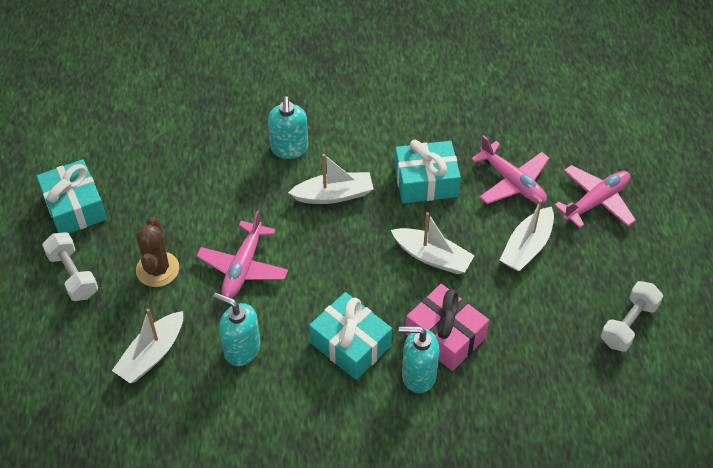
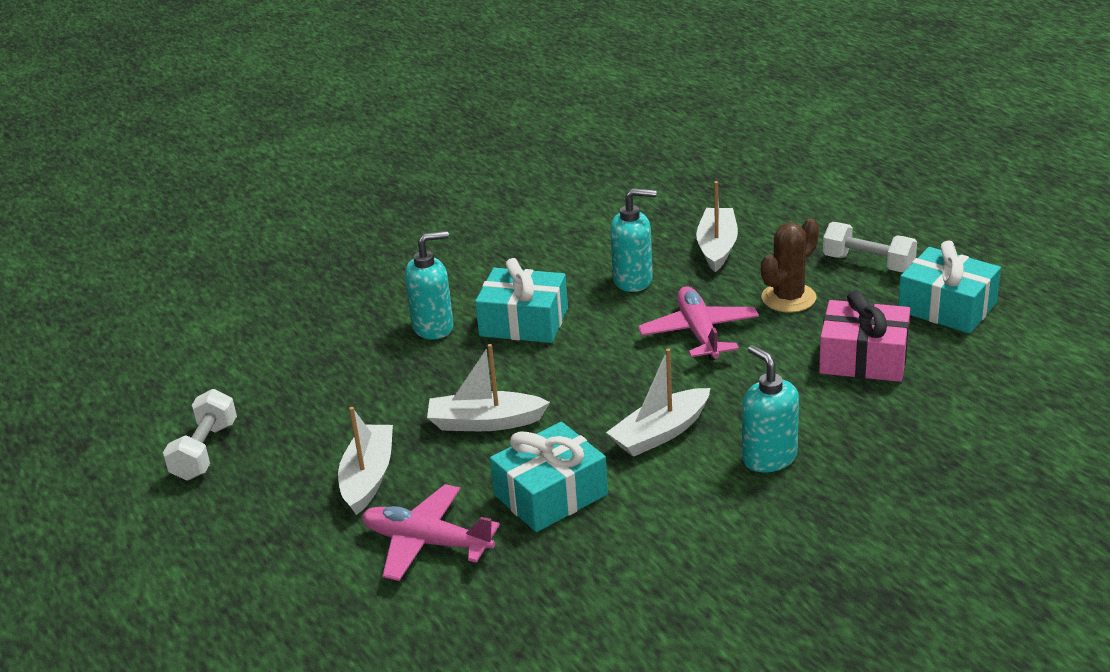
camera: 155 degrees right, 20 degrees down
(157, 269) = (788, 298): brown cactus -> brown cactus turned 75 degrees clockwise
(445, 336) = (423, 364): pink gift -> pink gift (863, 358)
(596, 202) = (290, 566): pink plane -> none

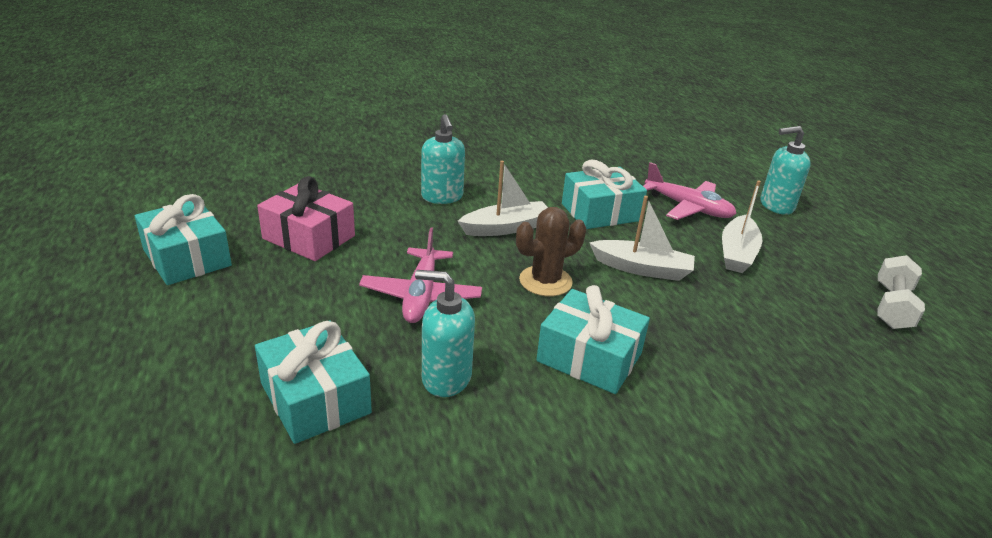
camera: 170 degrees left, 0 degrees up
(433, 327) = (692, 380): turquoise soap dispenser -> turquoise soap dispenser (776, 206)
(717, 247) = (315, 398): white boat -> turquoise gift
(788, 298) = (307, 306): brown cactus -> brown cactus (545, 281)
(868, 263) = (187, 322): white dumbbell -> none

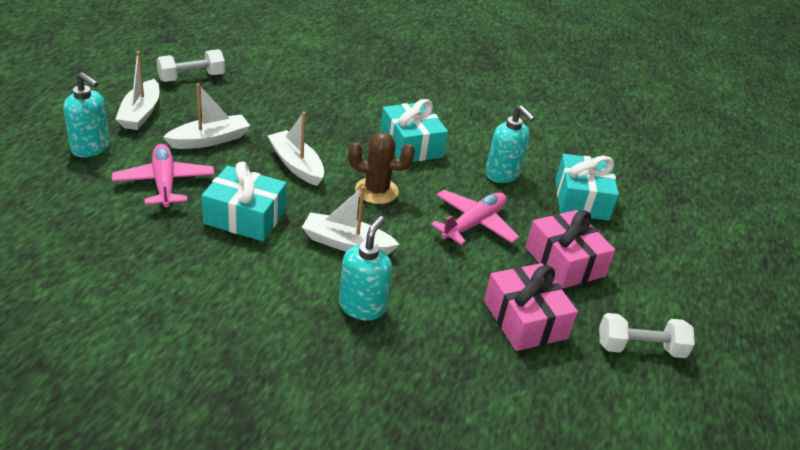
camera: 145 degrees left, 5 degrees up
(187, 258) = (640, 348): turquoise gift -> white dumbbell
(297, 302) = (564, 262): none -> pink gift
(823, 247) = (141, 113): none -> white boat

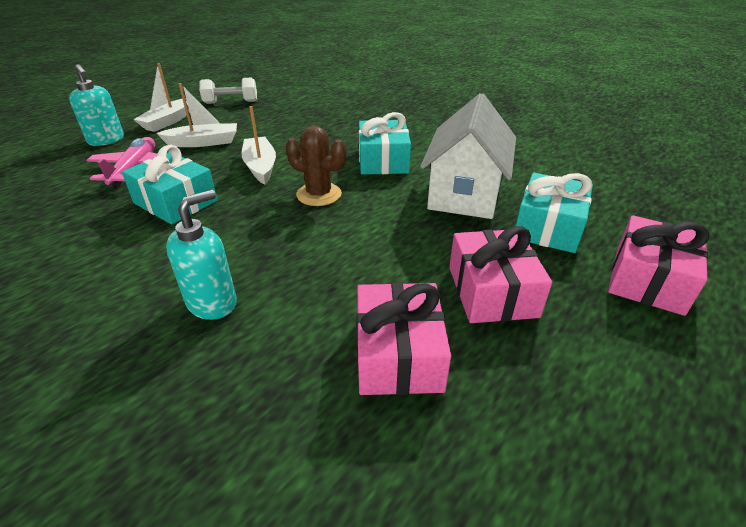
camera: 25 degrees right, 0 degrees up
(346, 243) = (250, 237): white boat -> none
(473, 224) = (401, 236): pink plane -> none
(502, 174) = (464, 194): turquoise soap dispenser -> white house
(640, 348) = (553, 431): white dumbbell -> none
(664, 235) = (648, 280): none -> pink gift

